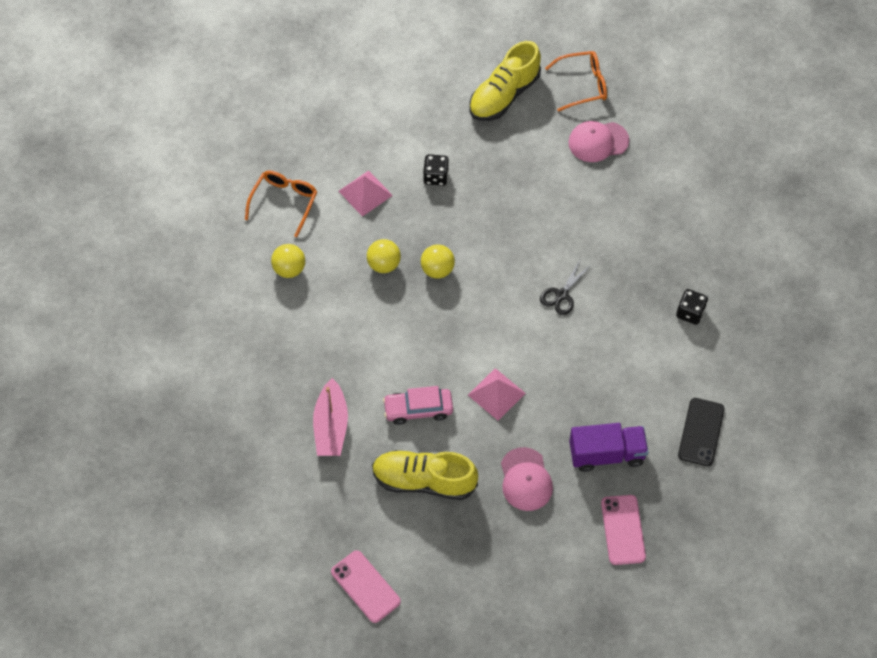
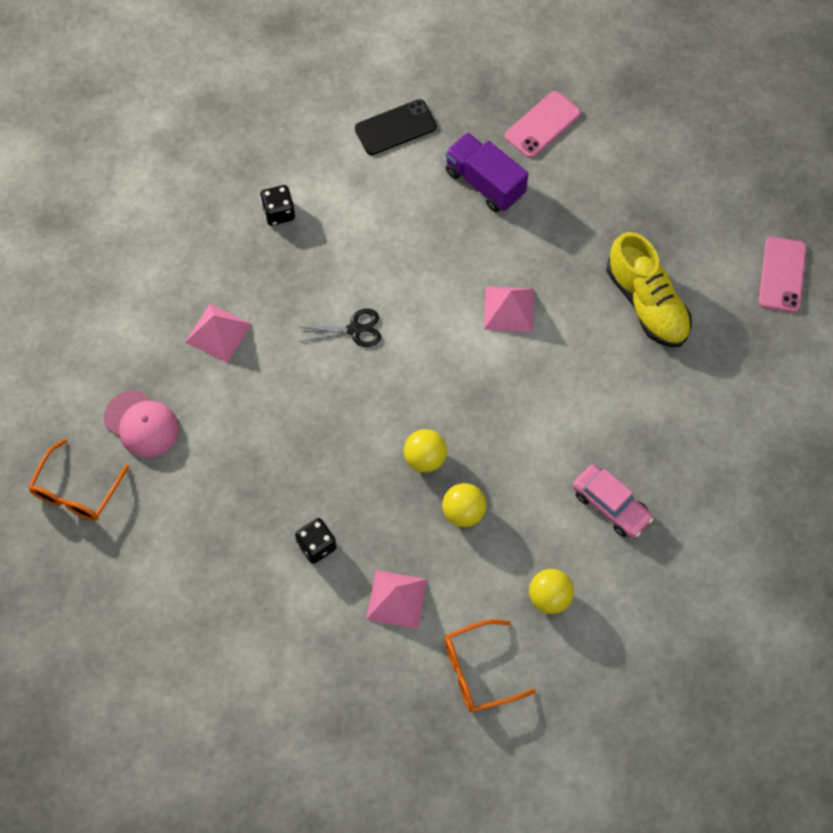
camera: 130 degrees left, 5 degrees up
(331, 426) = (672, 420): pink boat -> none
(418, 409) = (585, 360): pink car -> pink car (611, 505)
(504, 95) = (154, 559): yellow shoe -> none
(525, 479) = (568, 226): pink cap -> none
(583, 85) = (76, 491): orange glasses -> orange glasses turned 105 degrees counterclockwise
(627, 220) = (218, 333): none -> pink pyramid

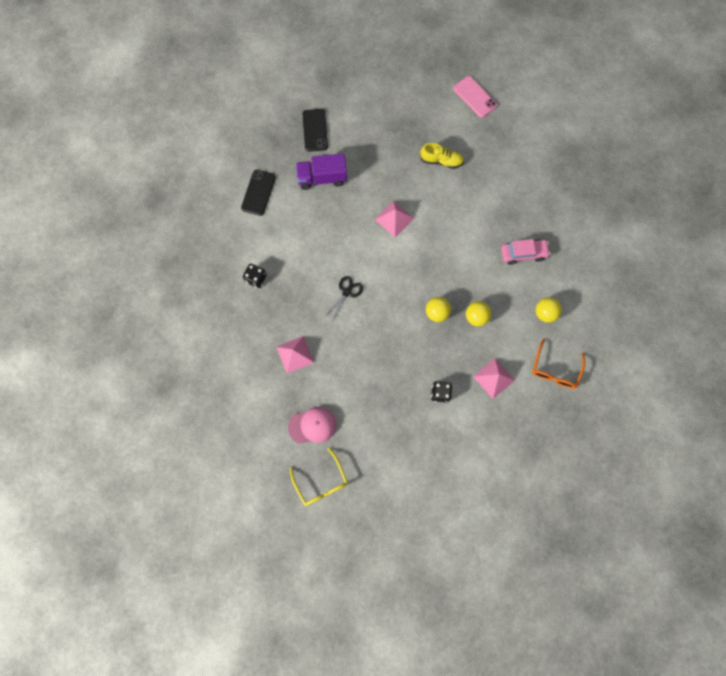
camera: 50 degrees left, 10 degrees up
(76, 491) = (321, 482): orange glasses -> yellow glasses
(542, 125) = (315, 130): pink phone -> black phone
(647, 303) = (441, 160): yellow shoe -> yellow shoe, size x0.64

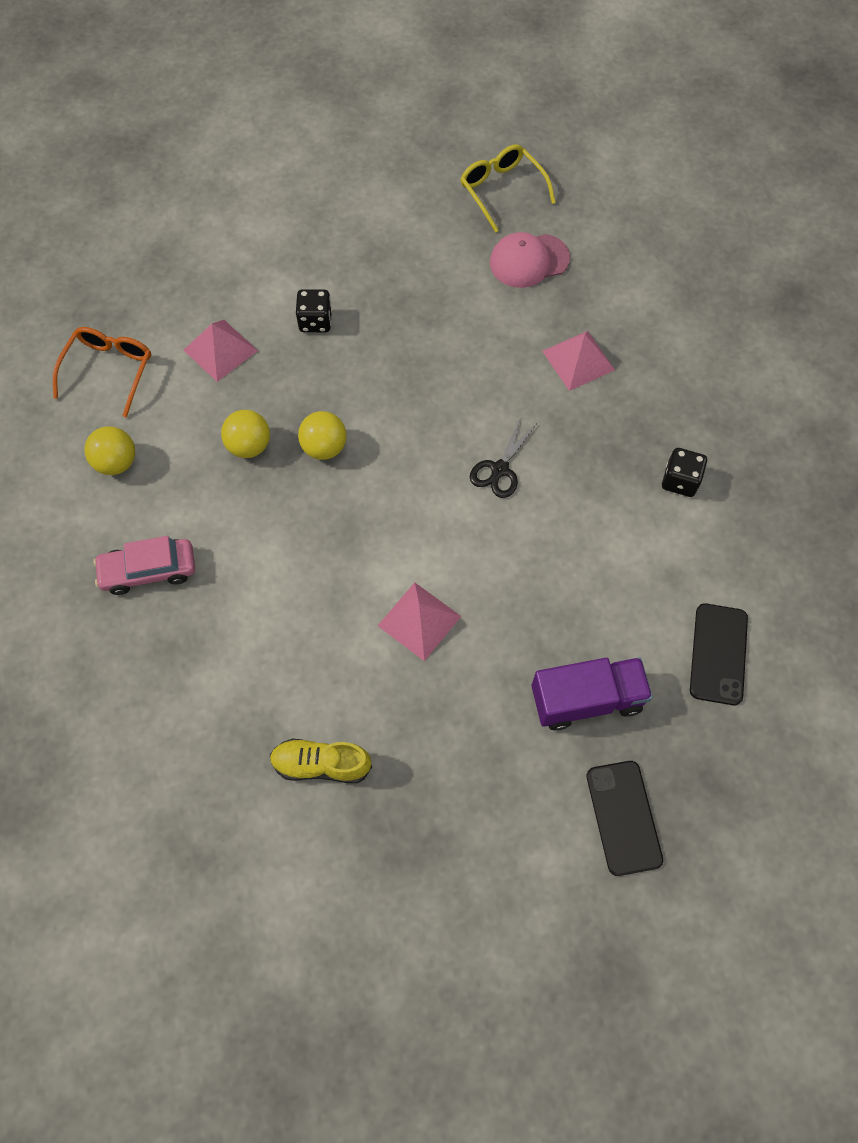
camera: 175 degrees right, 10 degrees down
(475, 97) = (239, 948): pink phone -> none

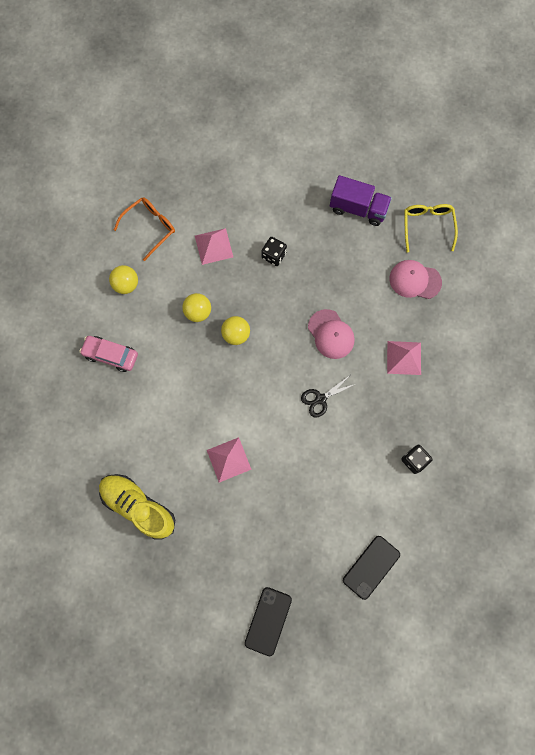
camera: 30 degrees right, 10 degrees up
(321, 764) = (138, 506): yellow shoe -> yellow shoe, size x1.57
(460, 380) = (331, 334): none -> pink cap
(586, 699) = (287, 550): purple truck -> purple truck (358, 208)

